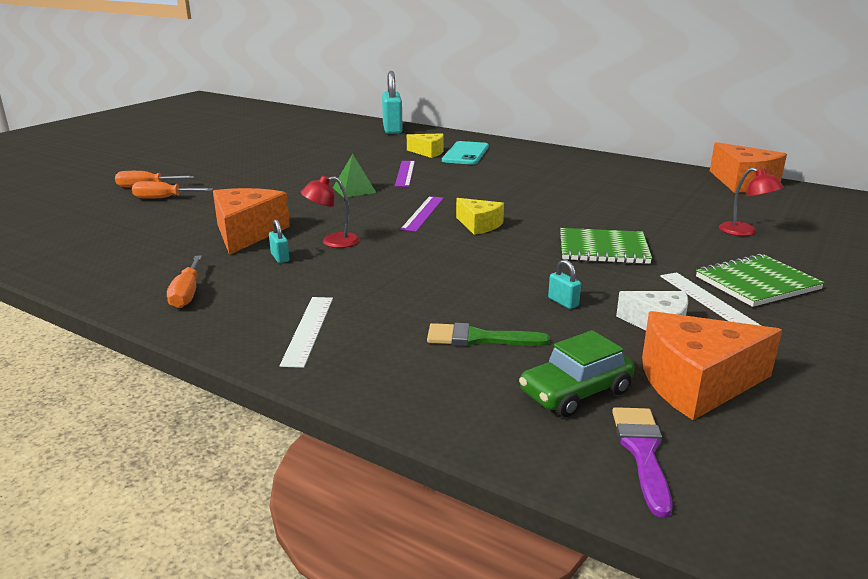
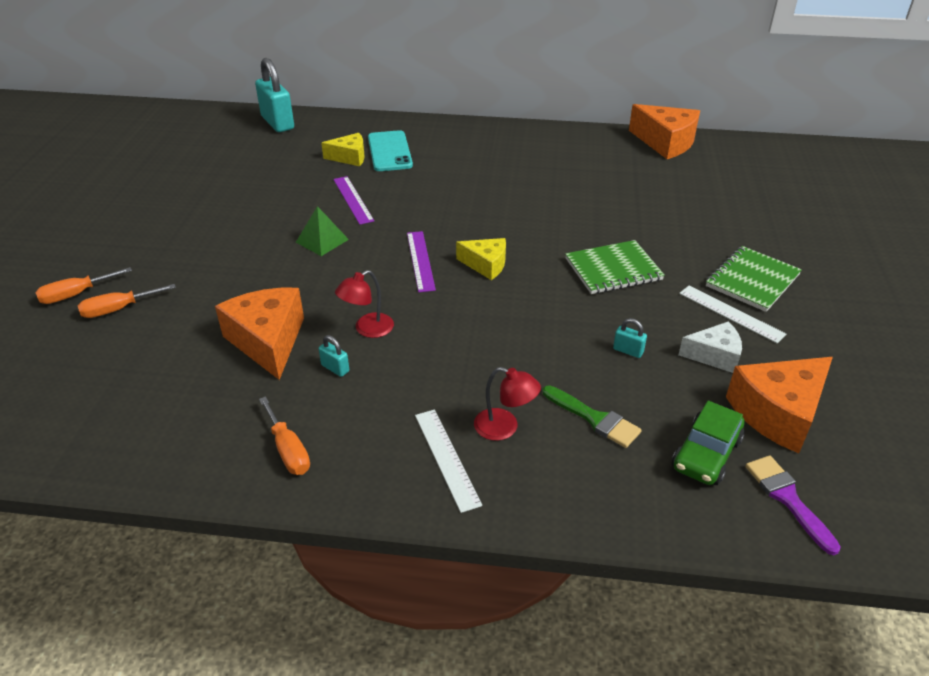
camera: 25 degrees left, 15 degrees up
(478, 338) = (594, 419): green brush -> green brush turned 120 degrees counterclockwise
(745, 232) = (706, 215): red lamp -> red lamp (504, 428)

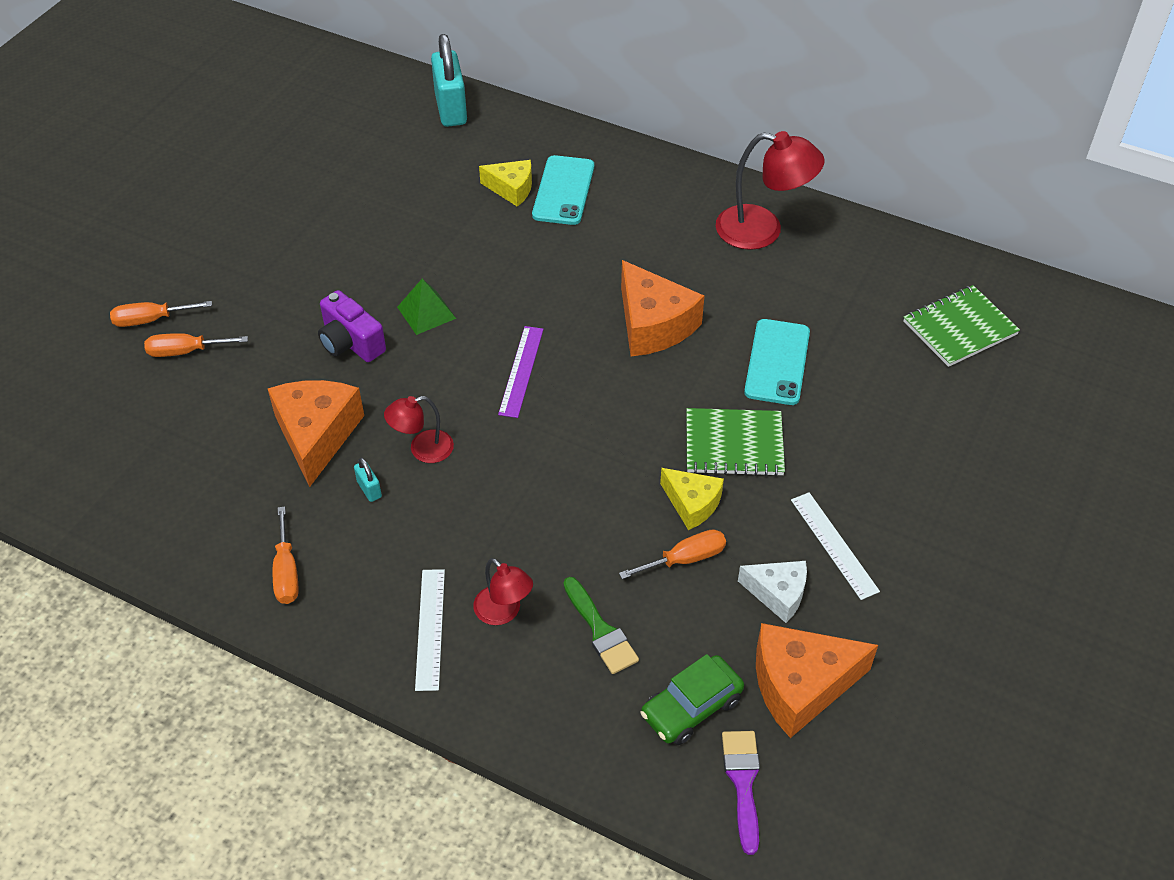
camera: 20 degrees right, 10 degrees up
(267, 272) = (350, 342): none -> purple camera
(353, 199) = (486, 259): purple ruler -> none
(486, 265) = (591, 397): yellow cheese -> yellow cheese (692, 504)
(547, 147) = (762, 230): none -> red lamp
(609, 215) = (777, 362): none -> turquoise phone
(628, 351) = (685, 559): turquoise padlock -> orange screwdriver
(665, 142) = (924, 260): orange cheese -> orange cheese (653, 325)
(752, 280) = (891, 507): green notebook -> green notebook (959, 328)

